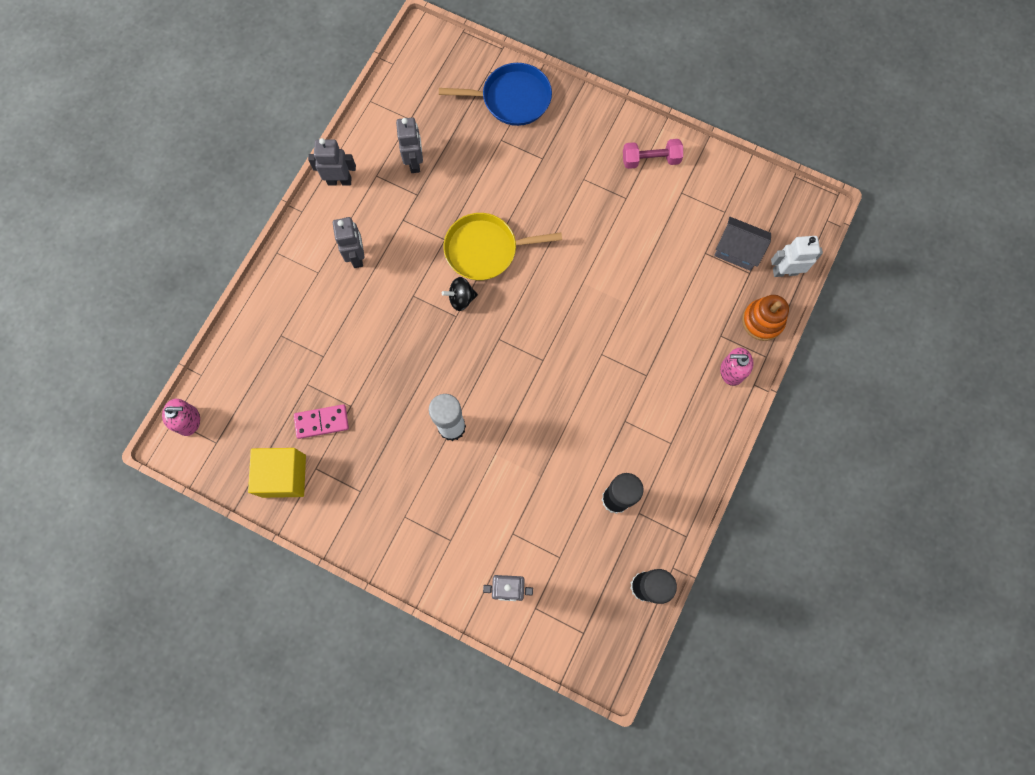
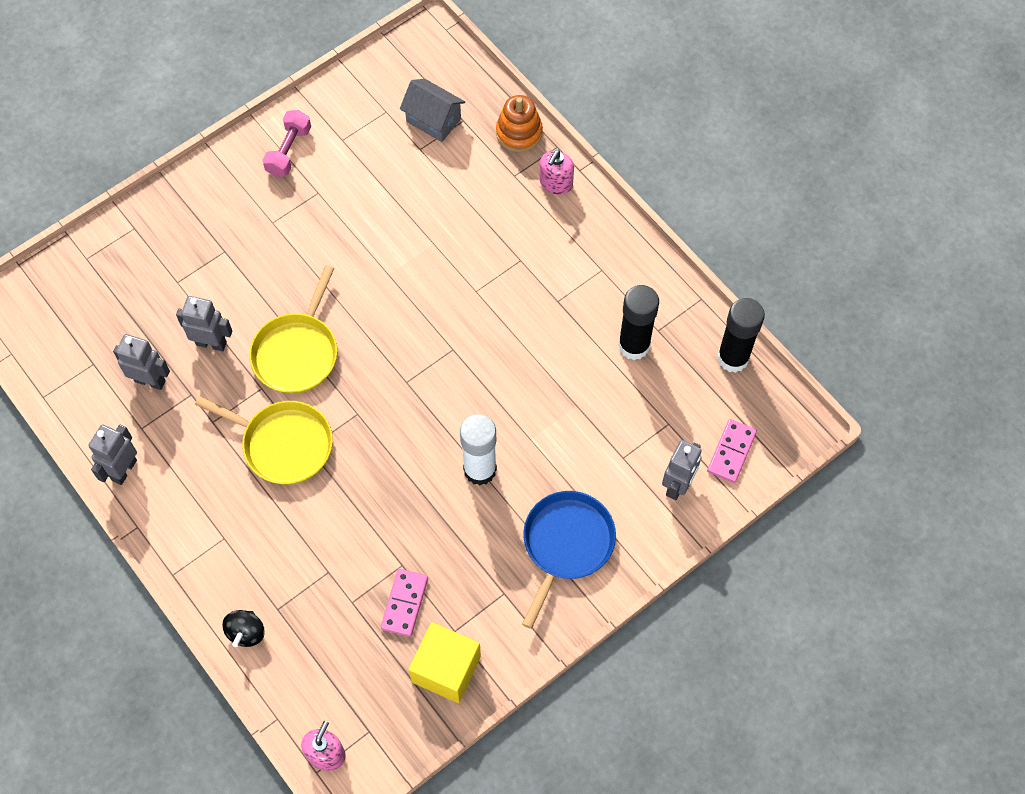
camera: 65 degrees left, 10 degrees down
(357, 256) = (228, 488): grey robot -> grey robot (211, 343)
(408, 276) = (283, 444): none -> yellow pan
(461, 298) = (340, 400): black spinning top -> black spinning top (246, 632)
(512, 99) = (135, 250): blue pan -> blue pan (566, 544)
(558, 620) = (731, 452): none -> pink domino
(737, 250) = (433, 120): grey house -> grey house turned 75 degrees clockwise
(785, 271) = (478, 90): white robot -> none

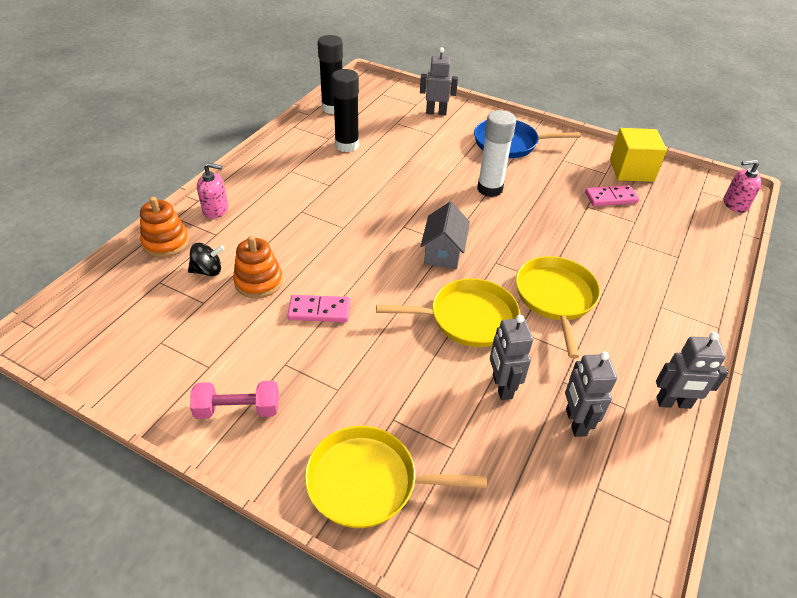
camera: 115 degrees left, 20 degrees down
(182, 216) = (368, 482): none -> yellow pan
(246, 632) = (710, 267): black spinning top -> black spinning top (208, 271)
(427, 196) = (258, 281): none -> orange stacking toy
(433, 120) = (164, 302): grey house -> grey house (443, 252)
(731, 452) = (399, 99): pink domino -> pink domino (319, 310)

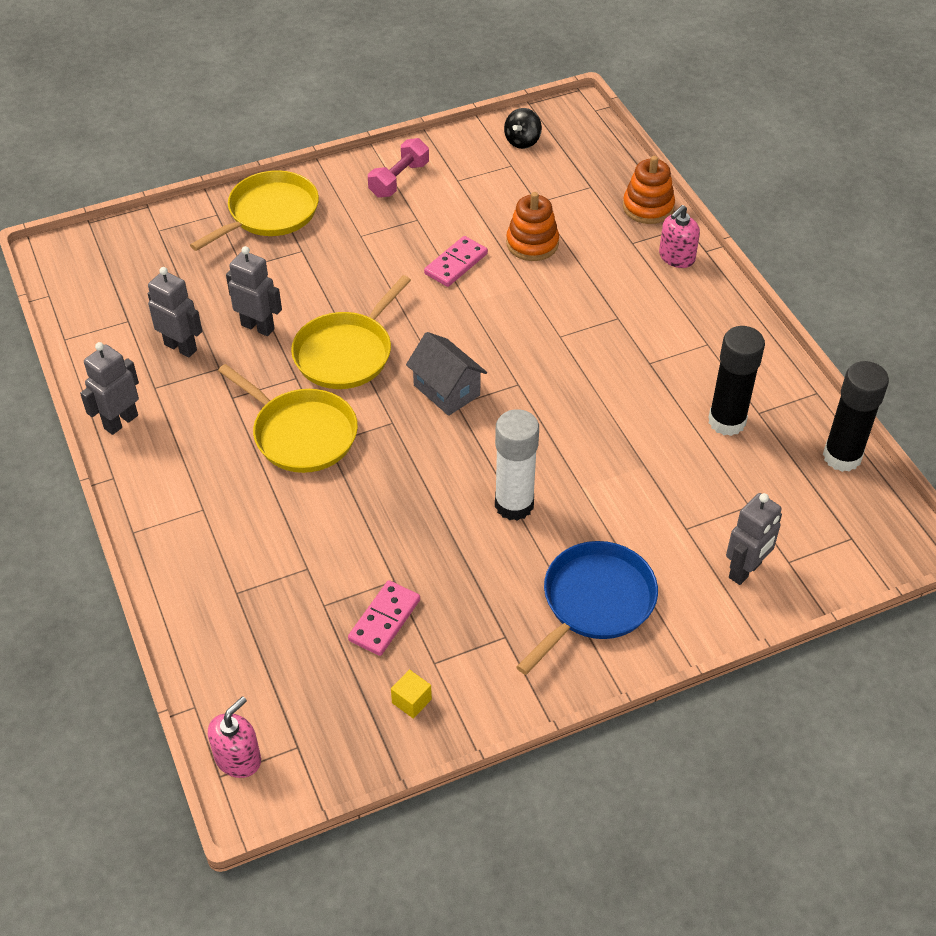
camera: 130 degrees right, 5 degrees up
(208, 271) = (578, 219): black spinning top -> black spinning top (522, 141)
(631, 170) = (411, 701): yellow cube -> yellow cube, size x0.44

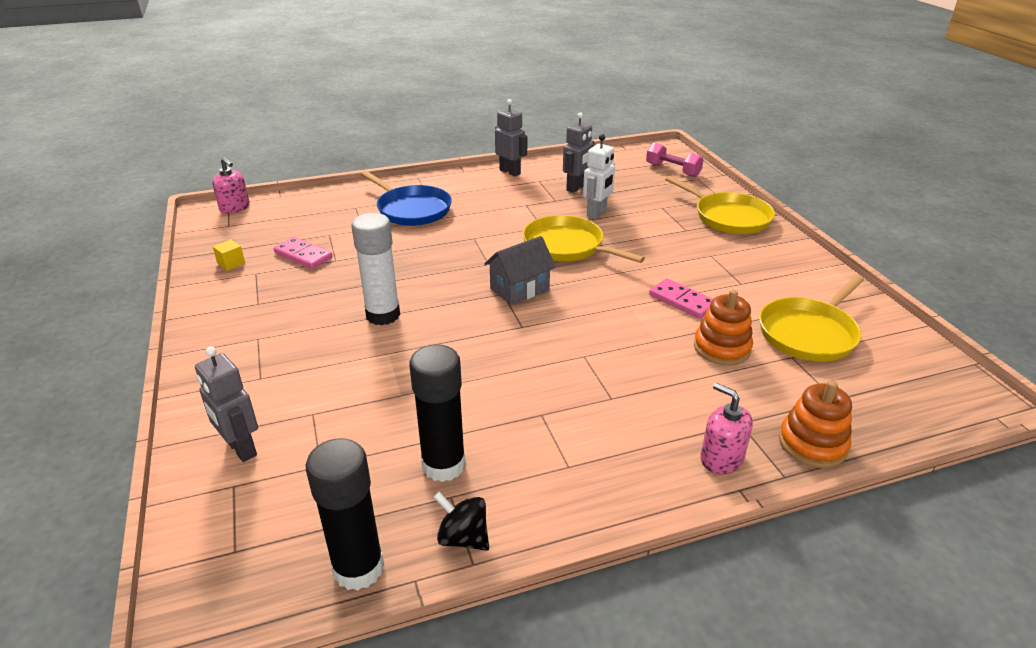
camera: 95 degrees right, 15 degrees down
(258, 327) = (597, 213): grey robot -> white robot
(301, 434) = (485, 228): yellow pan -> yellow pan (809, 333)
(399, 179) = (796, 276): pink dumbbell -> pink dumbbell (672, 170)
(522, 141) = (897, 353): black spinning top -> black spinning top (463, 538)
(595, 602) = (262, 349): blue pan -> blue pan (412, 209)

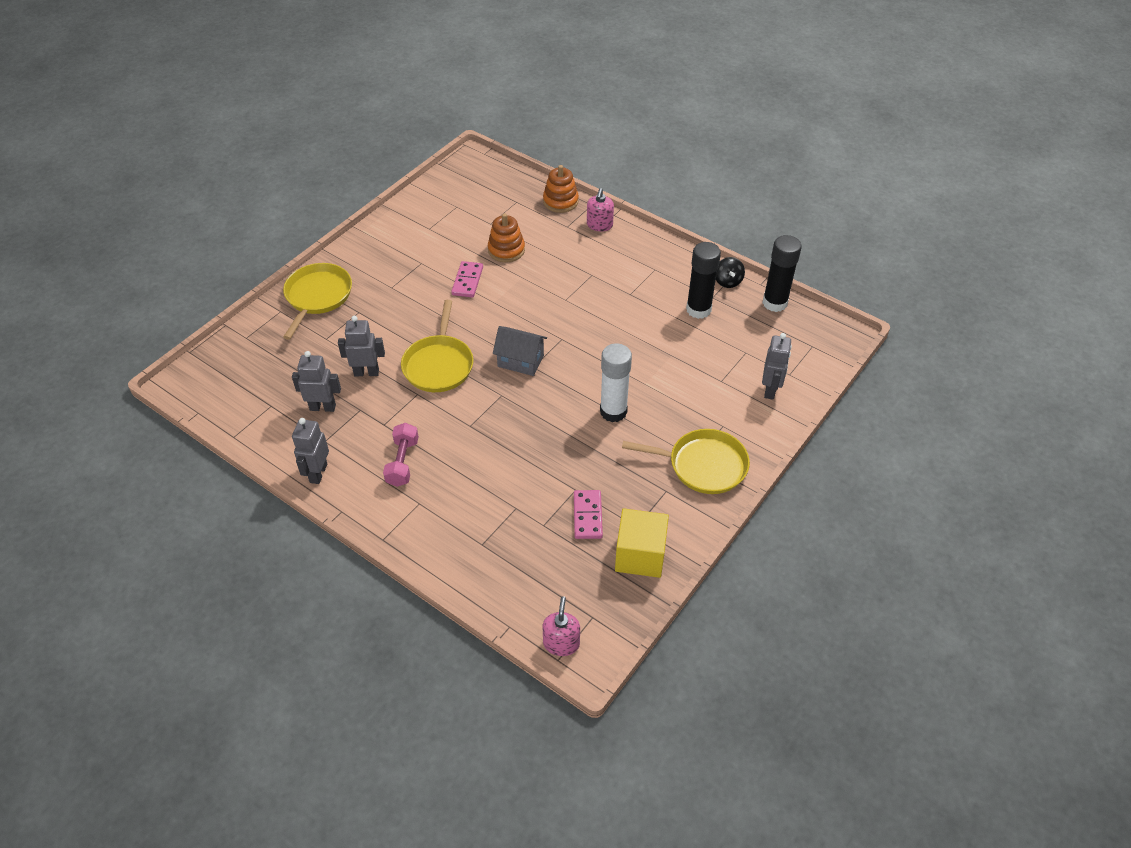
camera: 125 degrees left, 15 degrees up
(231, 263) = (640, 555): yellow cube -> yellow cube, size x2.30
(412, 209) = (454, 498): blue pan -> none
(597, 213) = (366, 372): white robot -> grey robot
(672, 170) = (236, 359): pink dumbbell -> pink dumbbell (402, 462)
(809, 333) = (459, 222): yellow pan -> yellow pan (703, 465)

